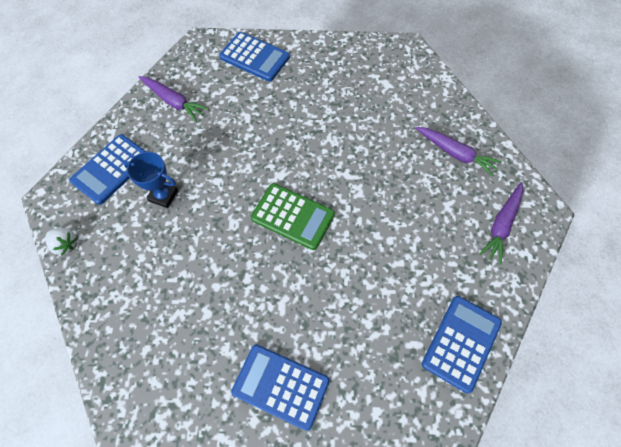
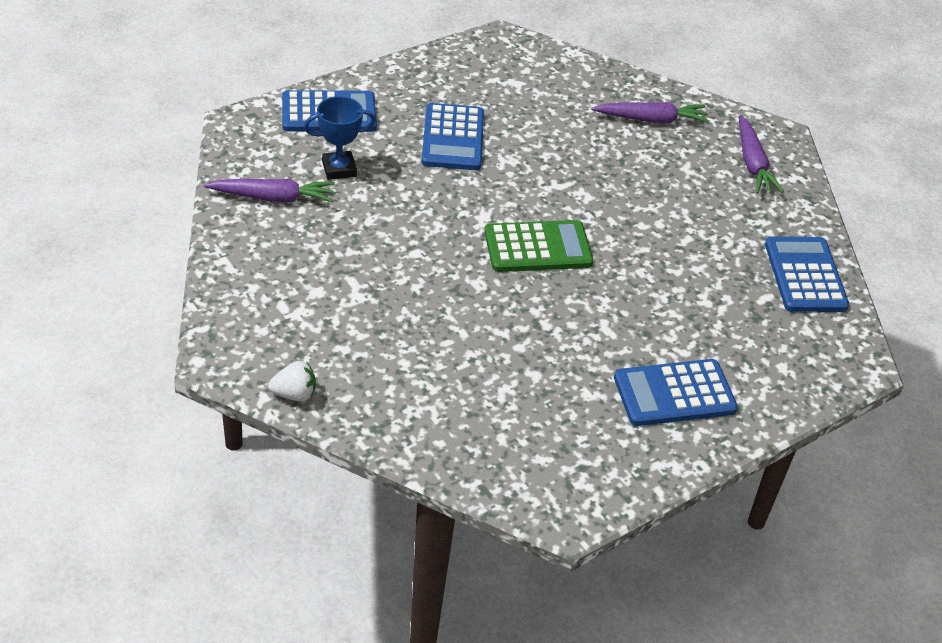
camera: 40 degrees left, 20 degrees down
(111, 169) = (268, 298): blue calculator -> blue calculator (453, 138)
(163, 195) = (366, 294): blue trophy -> blue trophy (339, 169)

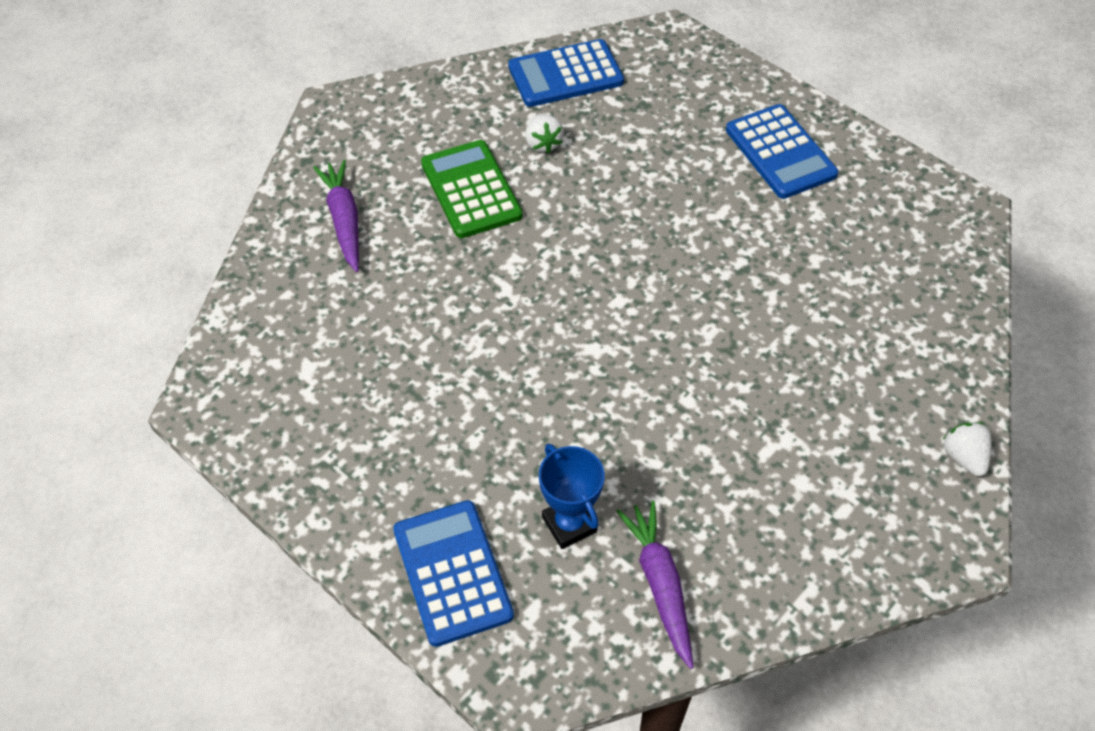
camera: 100 degrees left, 10 degrees up
(453, 138) = (455, 412): blue calculator -> none
(538, 248) = (625, 289): green calculator -> green calculator (471, 190)
(716, 240) = (543, 143): none -> white strawberry
(752, 163) = (396, 125): purple carrot -> none

